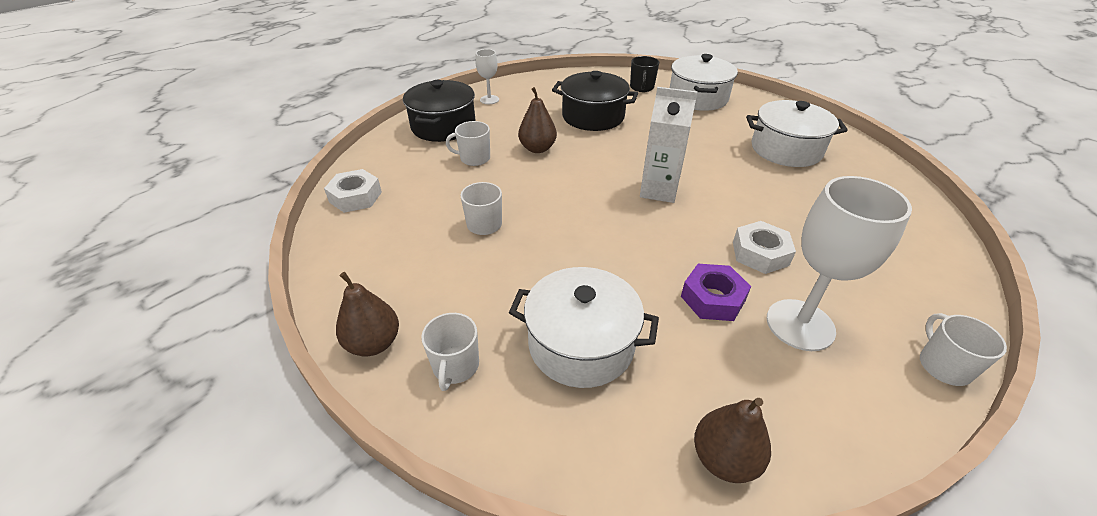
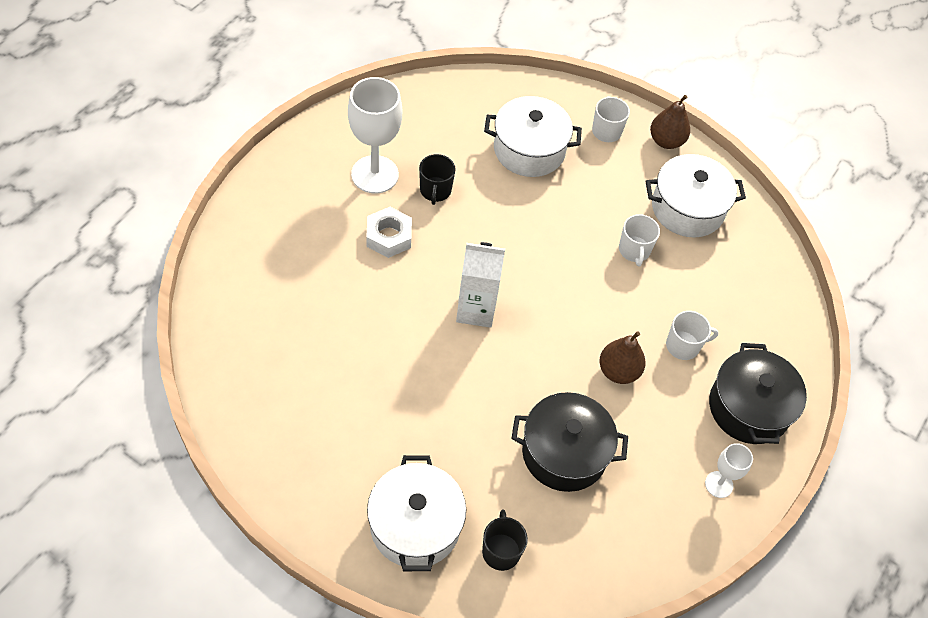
camera: 165 degrees right, 15 degrees up
(355, 197) = (770, 274): white nut -> none
(713, 298) = (435, 191): purple nut -> black mug
(724, 459) = (441, 94): brown pear -> none
(786, 149) = (319, 399): white pot -> white pot (687, 208)
(943, 366) = (287, 152): white mug -> none

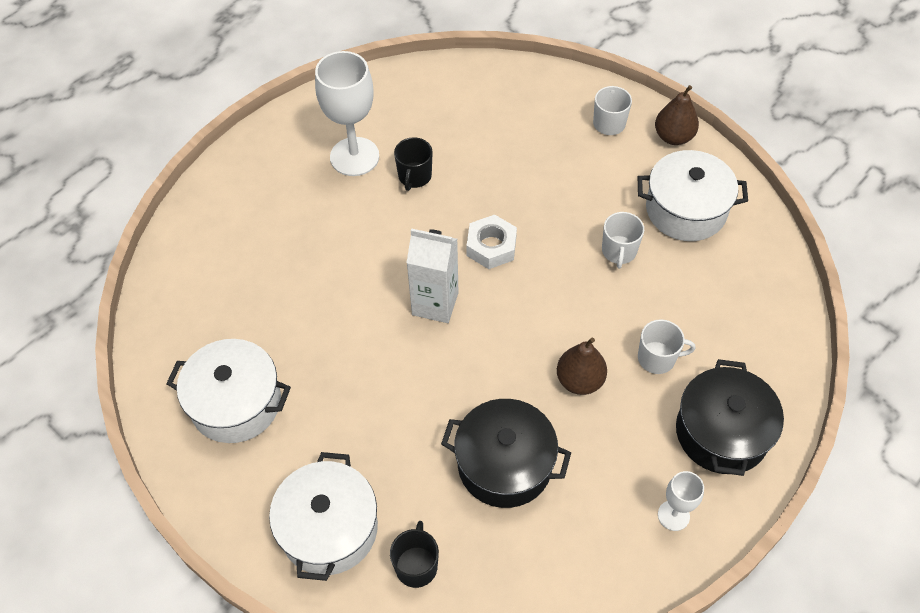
camera: 15 degrees right, 0 degrees up
(389, 237) = (357, 221): white nut -> white nut (491, 247)
(529, 150) = (522, 139): white pot -> white pot (236, 403)

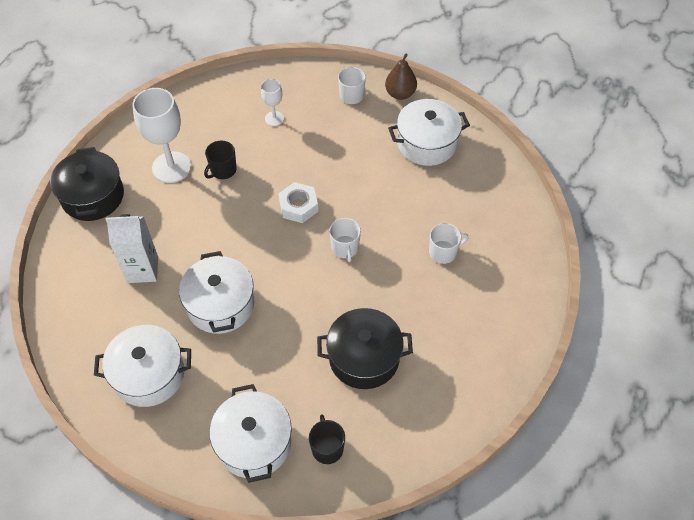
camera: 20 degrees left, 0 degrees up
(351, 342) = (220, 304): none -> white pot
(414, 176) = (223, 170): black mug -> black mug turned 45 degrees clockwise
(435, 303) = (272, 259): white carton -> white carton (143, 270)
(579, 380) = (395, 283): brown pear -> none
(619, 251) = (390, 185): white mug -> white mug (345, 248)
(673, 515) = (491, 356): white goblet -> white goblet (274, 118)
(721, 432) = (504, 290): black pot -> black pot (93, 196)

